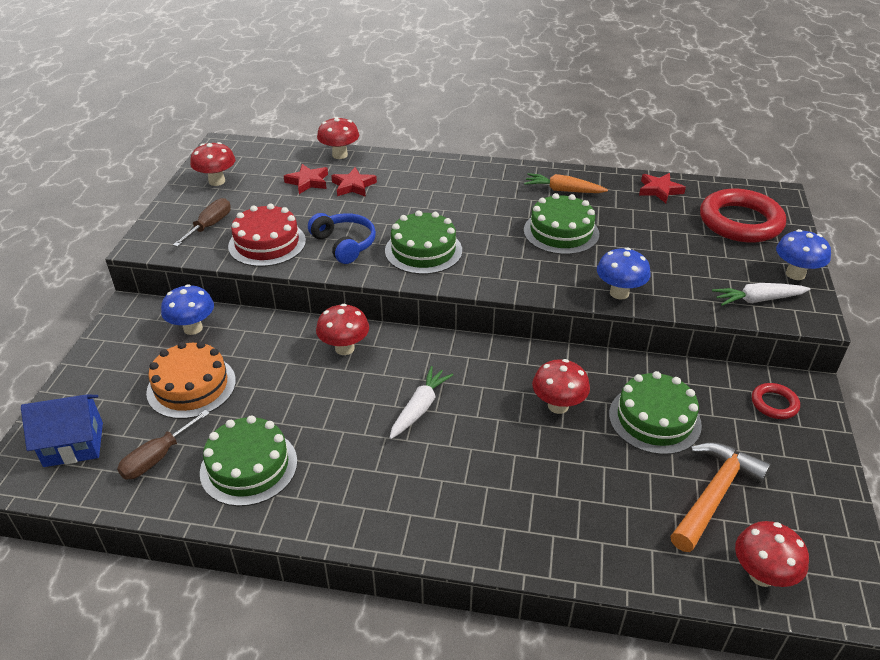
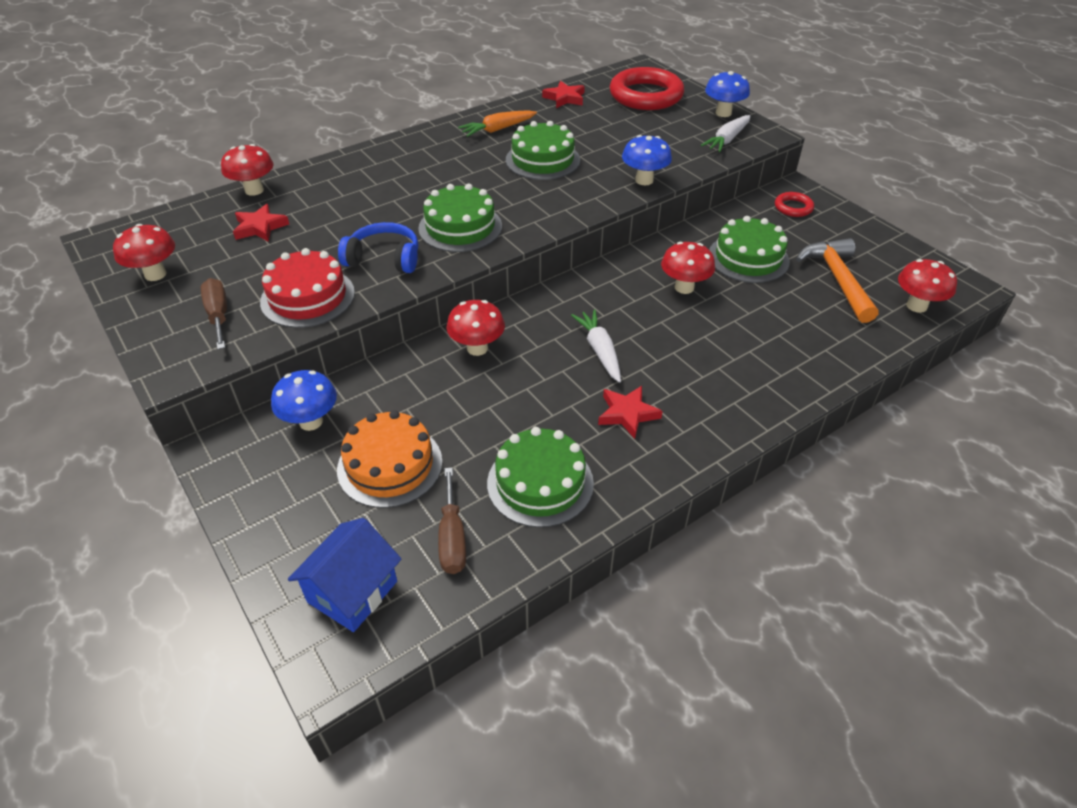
camera: 45 degrees left, 5 degrees up
(353, 186) = (312, 209): red star -> red star (627, 414)

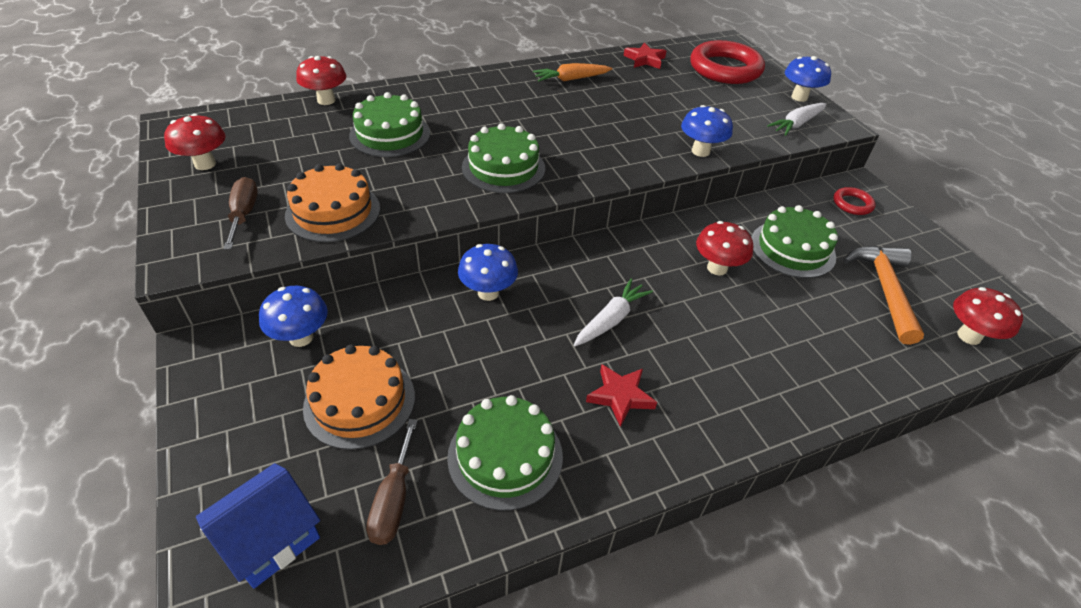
camera: 10 degrees right, 0 degrees up
(260, 227) = (317, 136): red star -> none
(308, 297) = (333, 212): red cake -> orange cake
(384, 258) = (419, 186): blue headphones -> none
(477, 348) = (488, 293): red mushroom -> blue mushroom
(542, 160) = (605, 115): green cake -> green cake (390, 134)
(600, 351) = (611, 320): white carrot -> white carrot turned 45 degrees clockwise

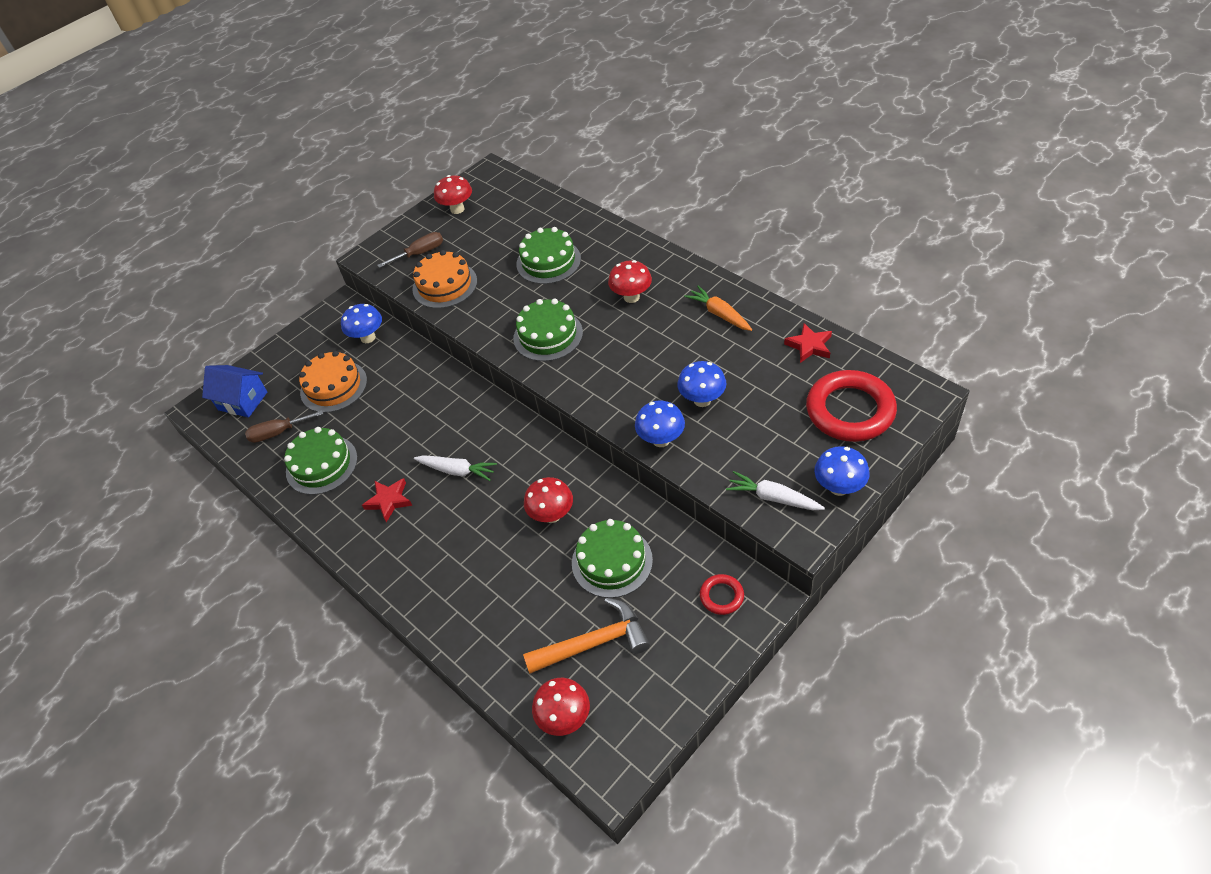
camera: 75 degrees right, 5 degrees up
(326, 100) = (568, 210): red mushroom -> red mushroom (631, 297)
(488, 293) = (449, 397): blue mushroom -> blue mushroom (702, 400)

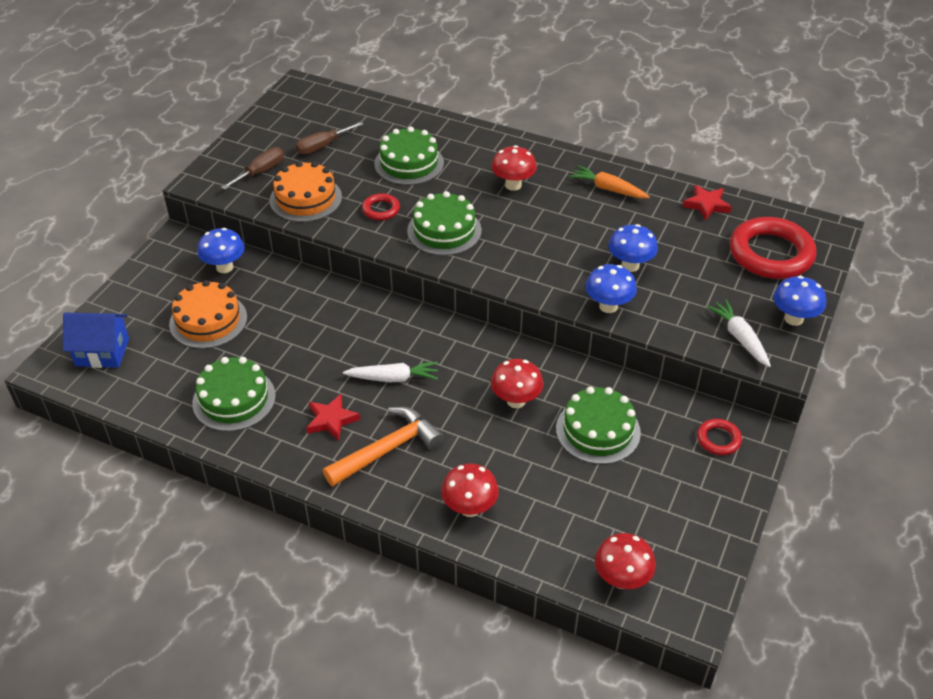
camera: 25 degrees left, 5 degrees down
(278, 433) = (164, 377): brown screwdriver -> brown screwdriver (322, 146)
(457, 209) = (281, 125): red mushroom -> red mushroom (469, 508)
(503, 305) = (381, 210): none -> red ring
(594, 643) = (617, 506): orange hammer -> orange hammer (387, 449)
(773, 498) = (739, 338): white carrot -> white carrot turned 60 degrees clockwise

